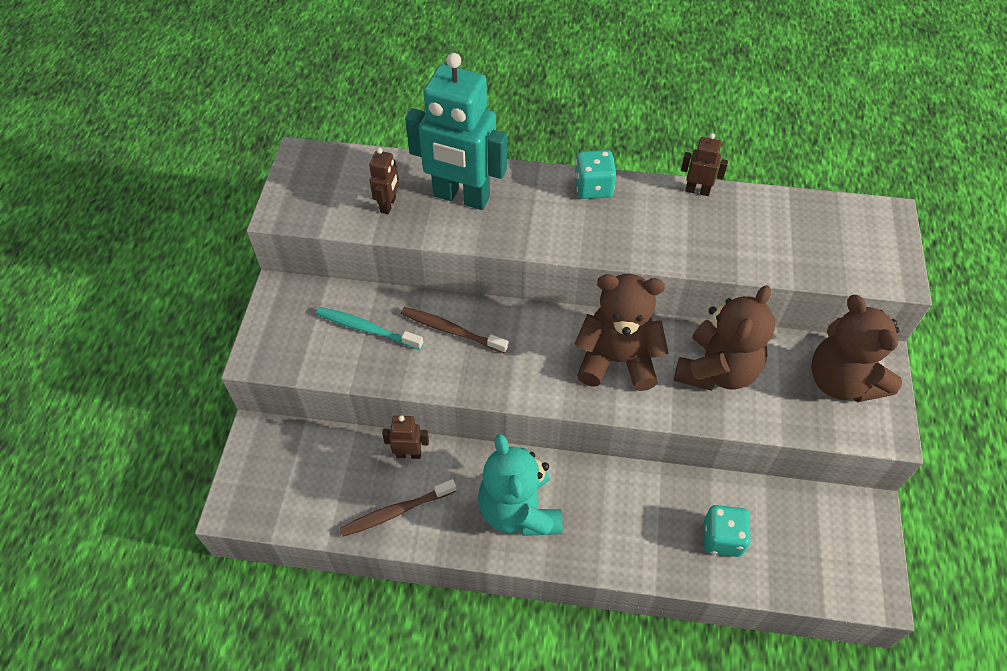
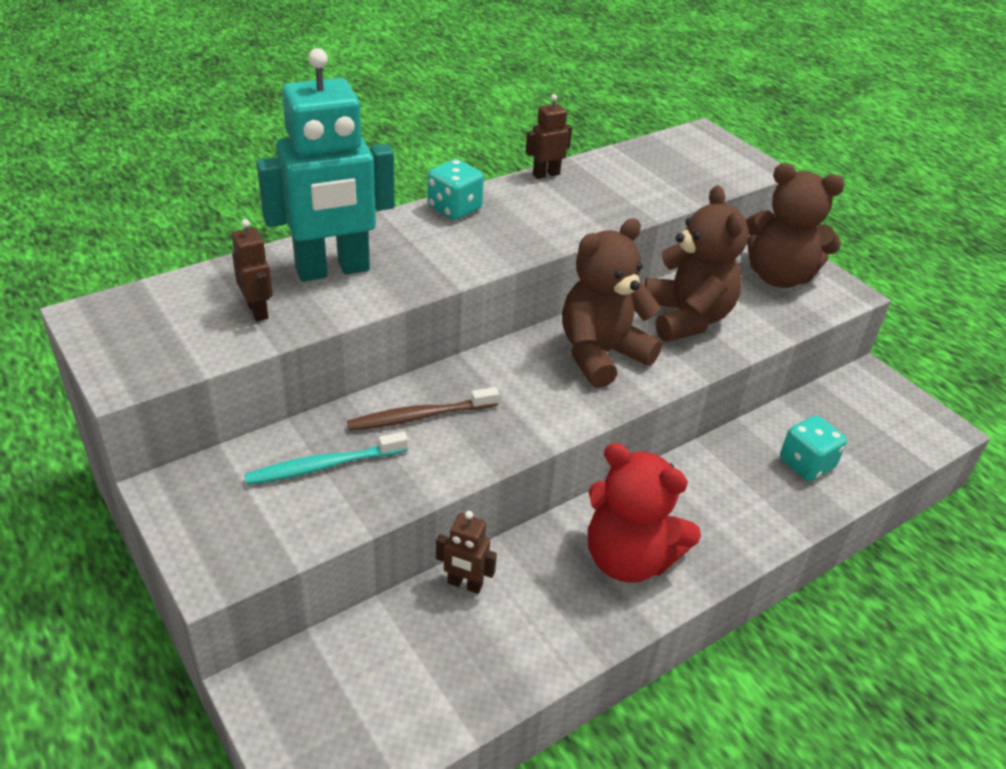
camera: 45 degrees left, 15 degrees down
(396, 511) = (513, 648): brown toothbrush -> none
(408, 454) = (464, 584): brown robot -> brown robot turned 120 degrees counterclockwise
(519, 510) = (628, 558): turquoise teddy bear -> red teddy bear

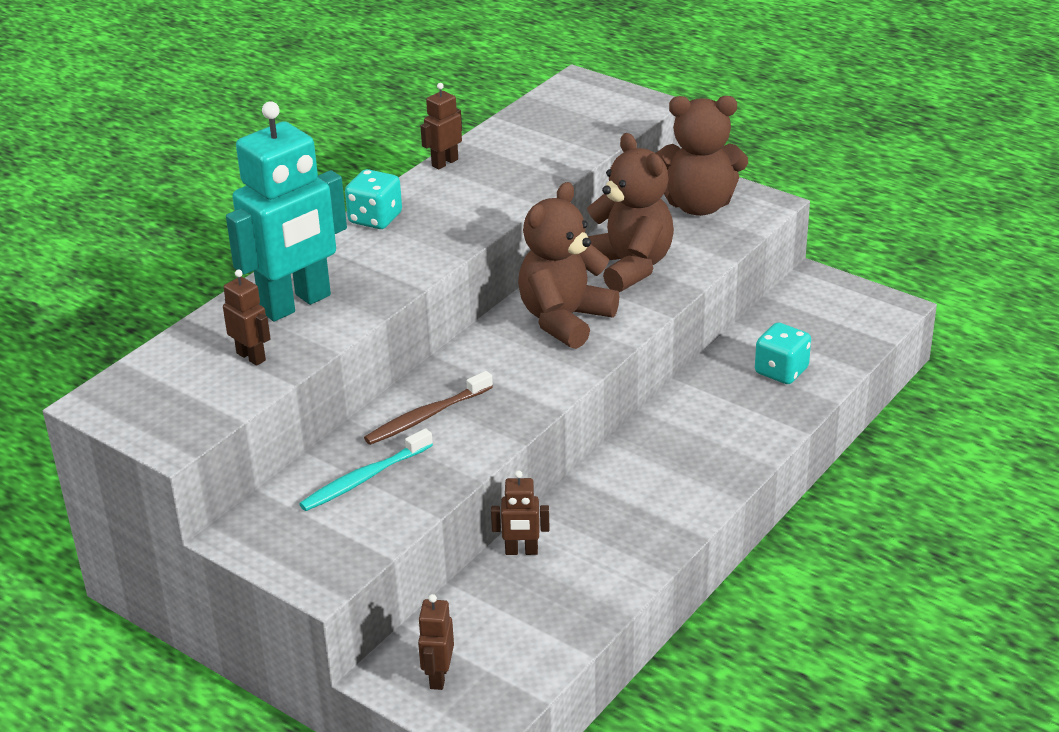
camera: 15 degrees left, 5 degrees down
(308, 709) = (438, 677): none -> brown robot
(628, 558) = (655, 491): red teddy bear -> none

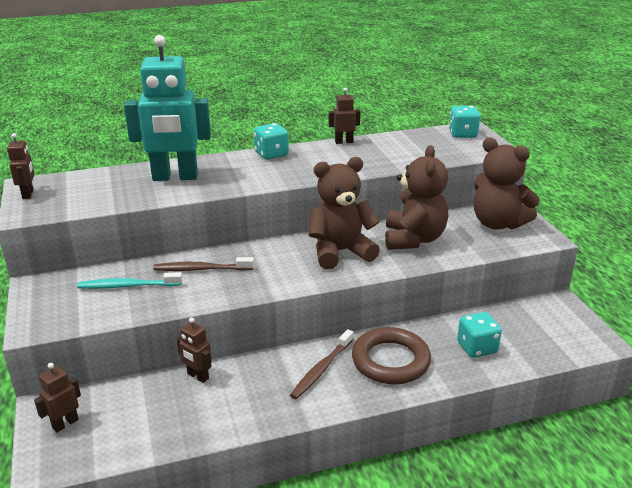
camera: 35 degrees right, 5 degrees down
(251, 356) = (118, 192): brown robot -> brown robot (28, 194)
(578, 94) = (462, 134): none -> turquoise dice
(648, 474) = (321, 369): none -> brown toothbrush
(710, 428) = (390, 361): none -> brown ring

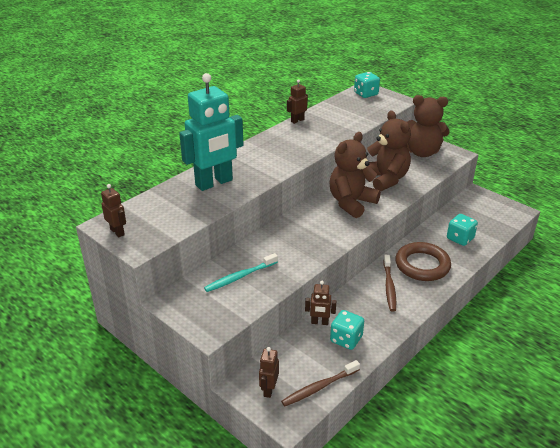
camera: 30 degrees left, 5 degrees up
(201, 269) = (276, 246): brown toothbrush -> brown toothbrush (319, 387)
(271, 154) = (260, 144): turquoise dice -> turquoise dice (346, 339)

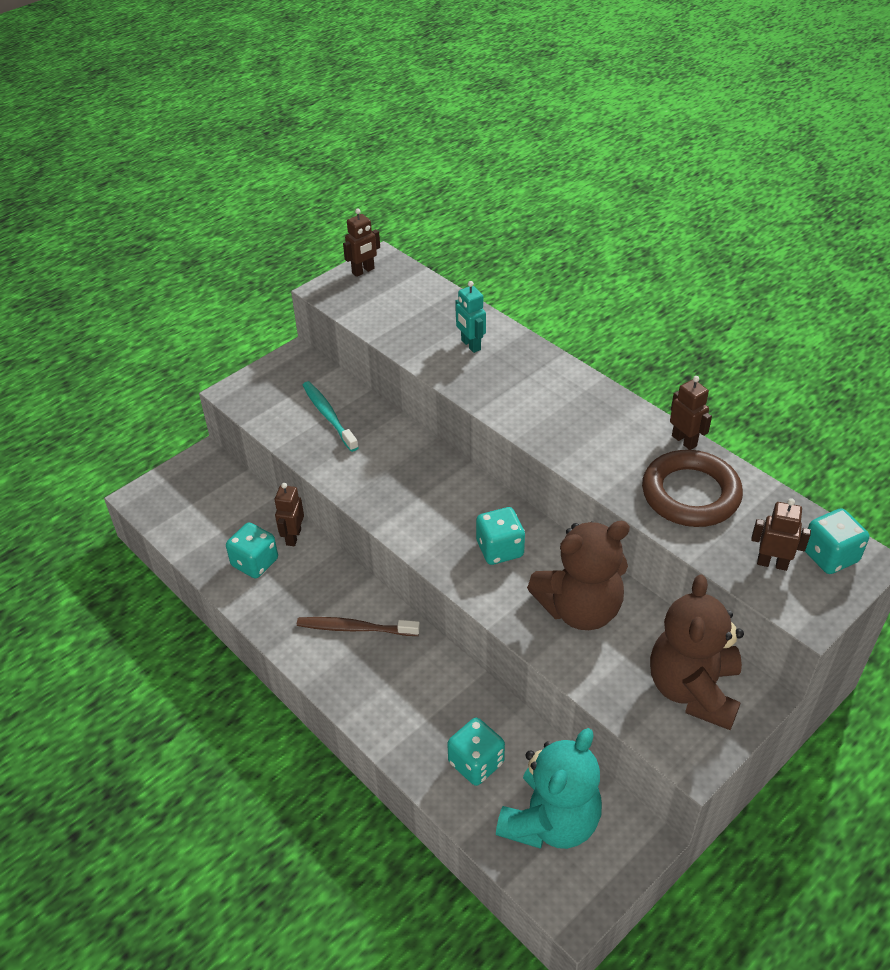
camera: 95 degrees right, 10 degrees up
(214, 183) = (470, 345): turquoise robot -> turquoise robot, size x0.44
(268, 390) = (191, 482): brown robot -> brown robot (772, 563)
(319, 387) = (181, 528): brown toothbrush -> none
(351, 203) = (499, 549): brown teddy bear -> turquoise dice
(422, 265) = (403, 684): brown ring -> brown ring (690, 494)
(480, 216) = (550, 821): none -> turquoise teddy bear

